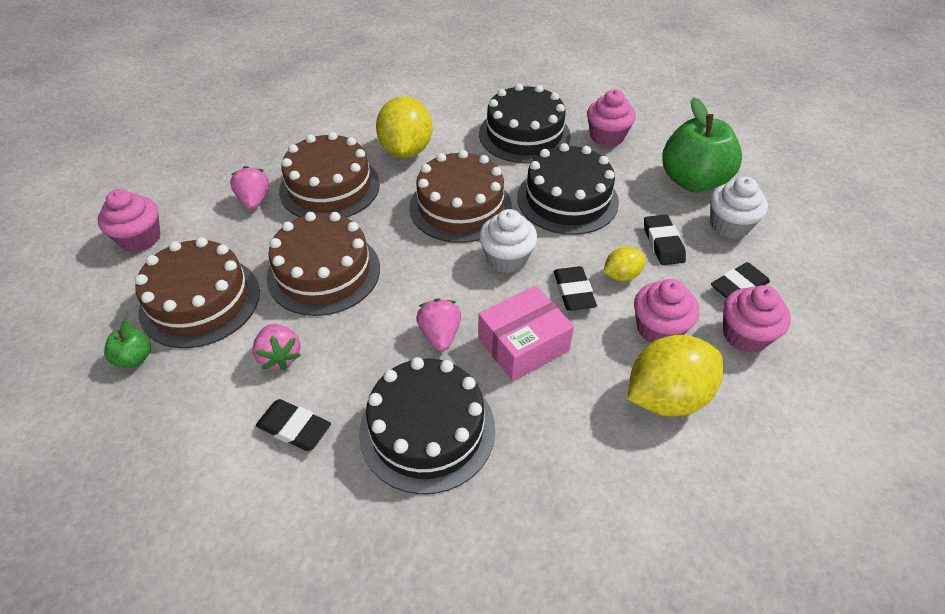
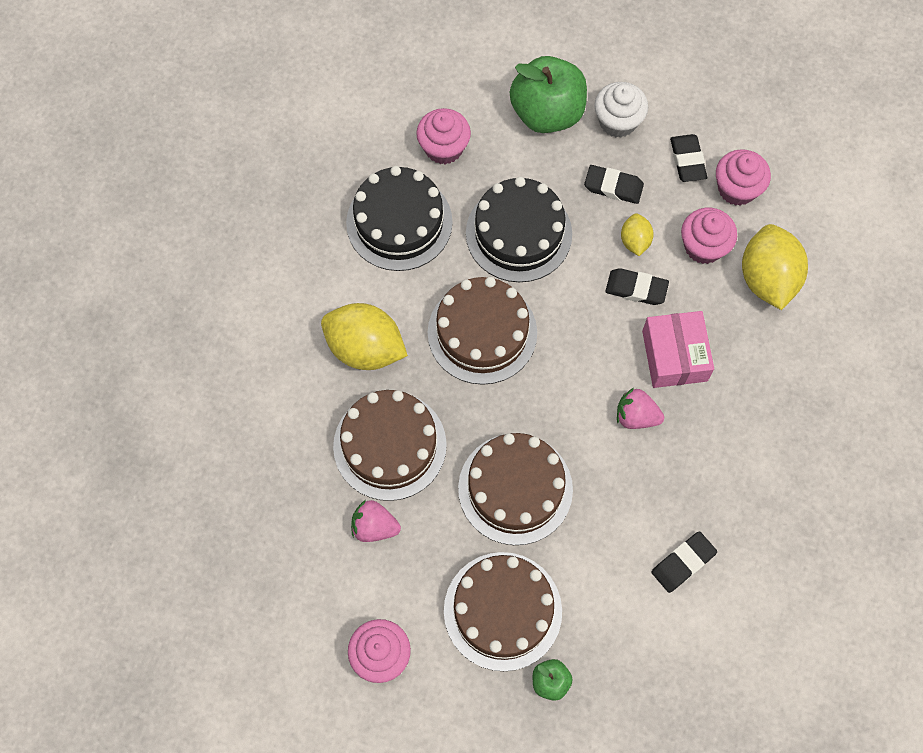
camera: 65 degrees left, 20 degrees up
(280, 356) = (603, 555): pink strawberry -> none
(427, 430) = (726, 463): black cake -> none
(506, 259) = (572, 323): white cupcake -> none

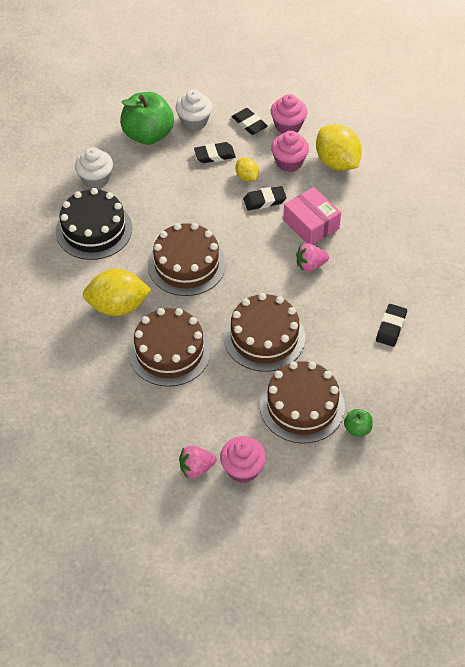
camera: 30 degrees left, 15 degrees down
(374, 527) = (190, 400): pink strawberry -> pink strawberry (196, 468)
(444, 148) = (96, 179): pink cupcake -> white cupcake
(518, 233) = (173, 203): black cake -> none

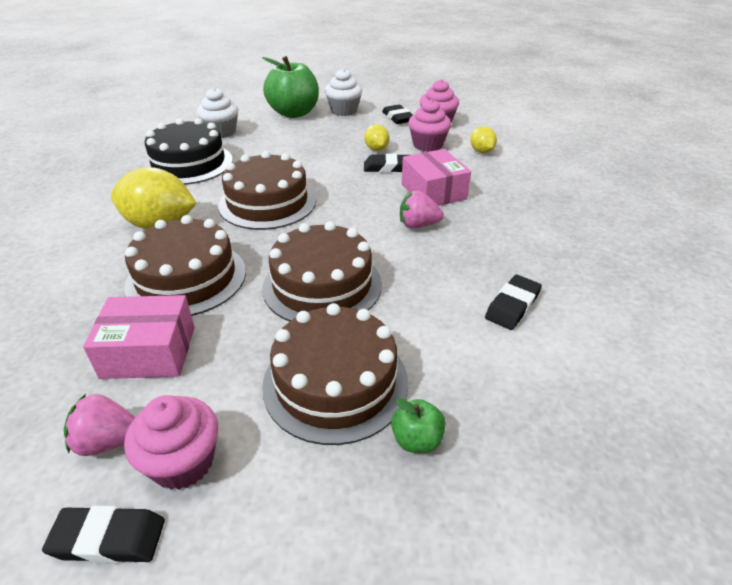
camera: 15 degrees right, 15 degrees down
(182, 411) = (149, 351): none -> pink box
(214, 155) = (351, 132): black eraser -> black eraser (108, 538)
(337, 162) = (481, 151): yellow lemon -> yellow lemon, size x0.51

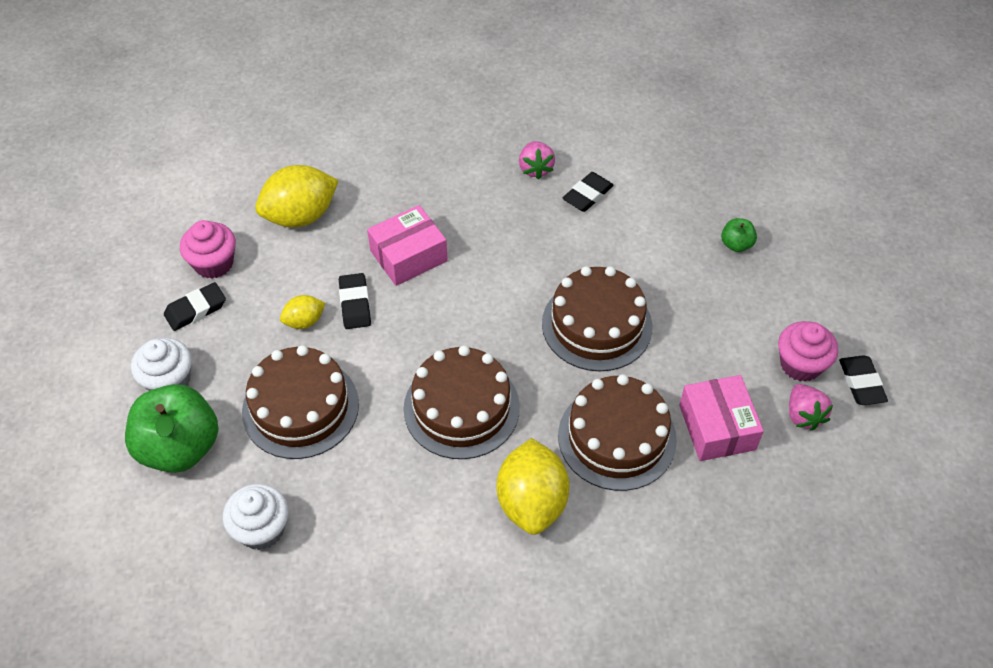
camera: 100 degrees left, 15 degrees up
(189, 163) = (373, 534): black cake -> none
(335, 382) = (704, 295): brown cake -> brown cake (300, 407)
(418, 225) = (480, 264): pink strawberry -> pink strawberry (535, 169)
(427, 145) = (287, 269): pink cupcake -> none
(481, 151) = (300, 216): yellow lemon -> yellow lemon, size x1.94
(512, 306) = (587, 195): black eraser -> black eraser turned 75 degrees counterclockwise

